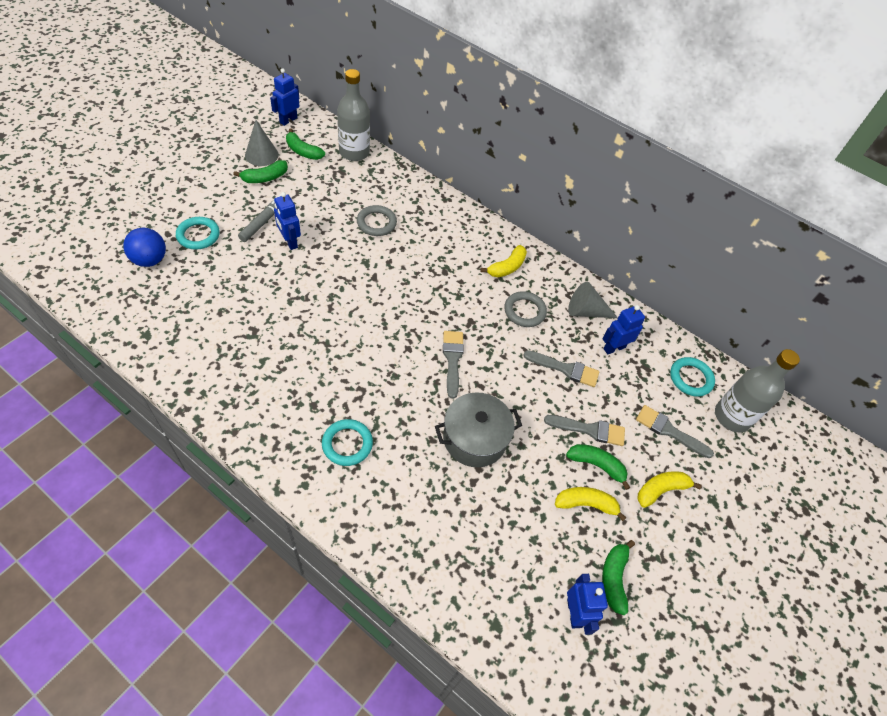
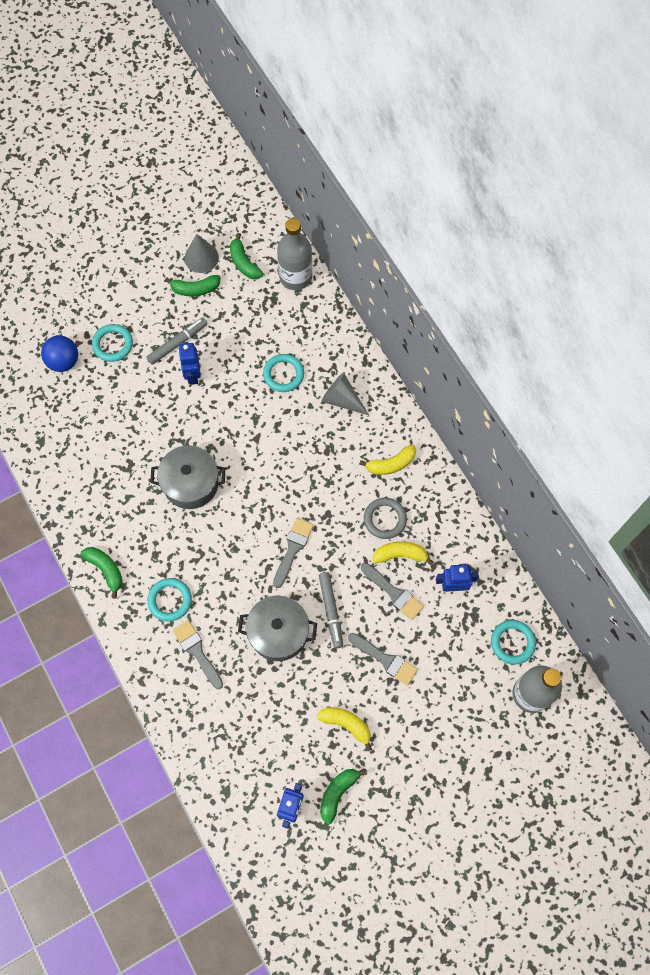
camera: 30 degrees right, 15 degrees up
(288, 120) = (243, 215): blue robot -> none
(325, 330) = (190, 483): none -> grey pot
(376, 223) = (283, 374): grey ring -> turquoise ring
(516, 402) = (331, 611): none -> grey marker
(586, 311) = (446, 538): grey cone -> grey cone (342, 399)
(596, 465) = (374, 694): green banana -> green banana (106, 569)
(661, 490) = (420, 736): yellow banana -> yellow banana (400, 554)
(669, 431) = (459, 686): grey brush -> grey brush (197, 651)

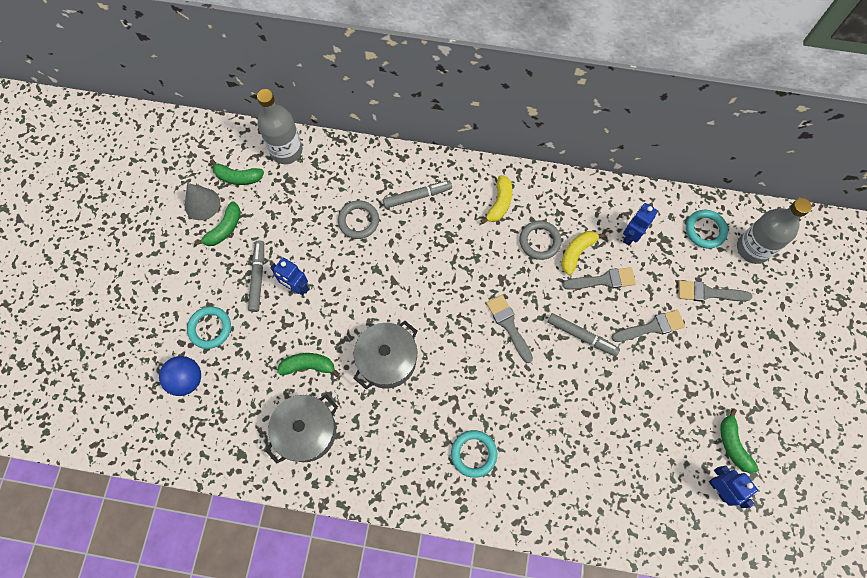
camera: 50 degrees left, 0 degrees up
(106, 569) = (403, 486): green banana -> green banana (308, 366)
(197, 651) = (535, 465): grey brush -> grey brush (708, 293)
(278, 632) = (568, 389): grey pot -> grey pot (306, 431)
(283, 374) = (358, 221): turquoise ring -> grey ring
(342, 399) = (417, 196): grey cone -> grey marker
(346, 724) = (682, 395): yellow banana -> none

